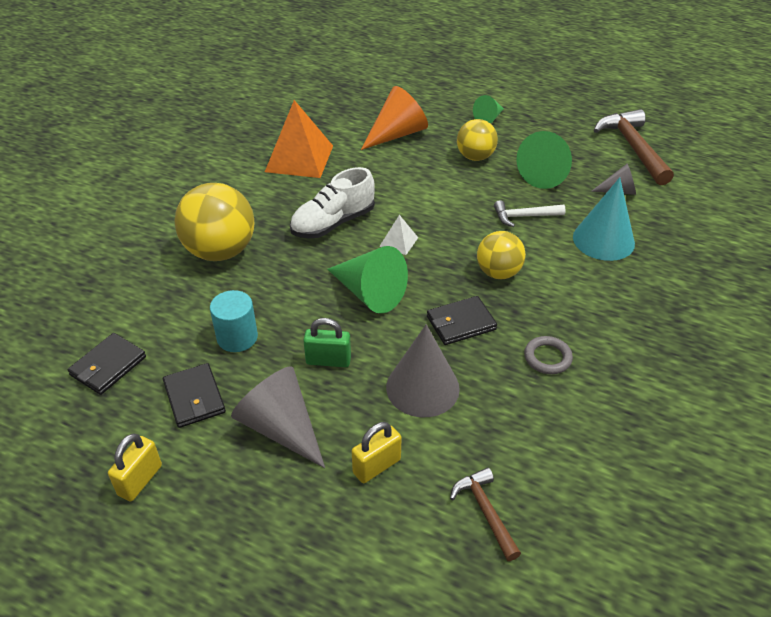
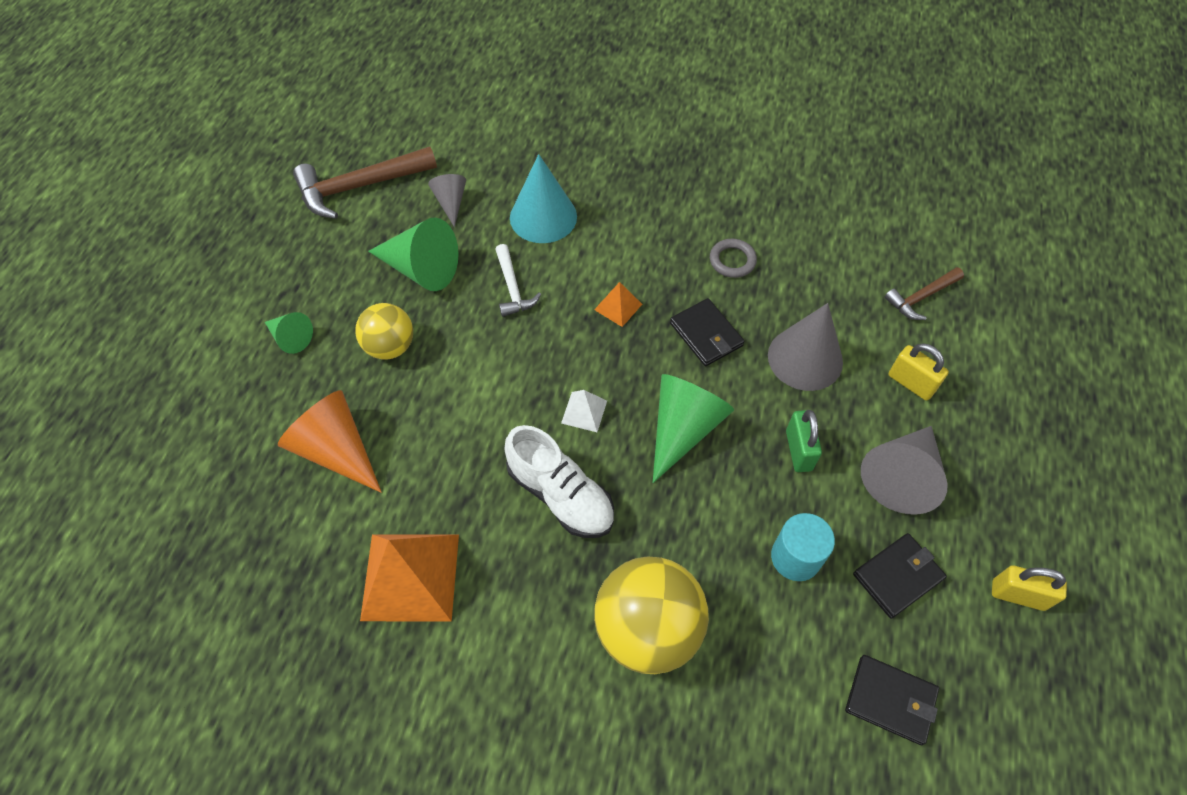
camera: 100 degrees left, 15 degrees up
(498, 272) = (618, 307): yellow ball -> orange pyramid

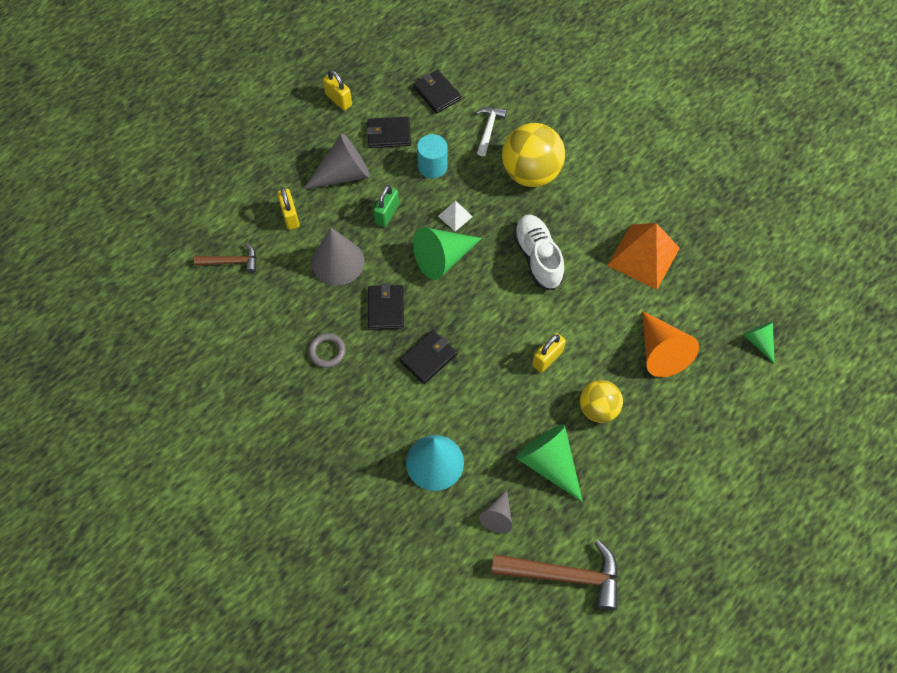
camera: 150 degrees left, 5 degrees up
(291, 338) = (665, 452): green cone -> green cone (758, 342)
(478, 372) = (547, 358): none -> yellow padlock
(513, 288) = (491, 411): white hammer -> white hammer (488, 129)
(584, 412) = (495, 298): white pyramid -> white pyramid (455, 216)
(618, 307) = (428, 358): orange pyramid -> black wallet

